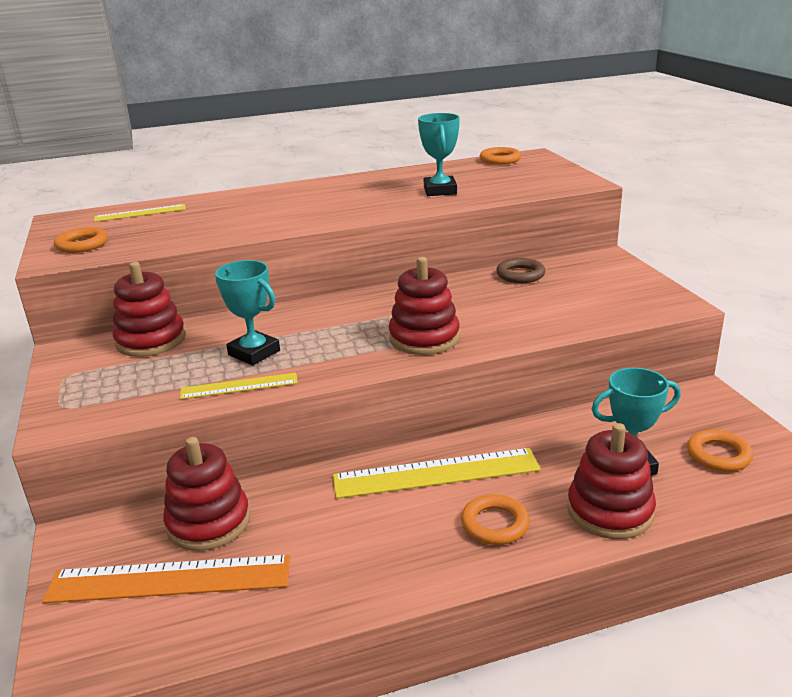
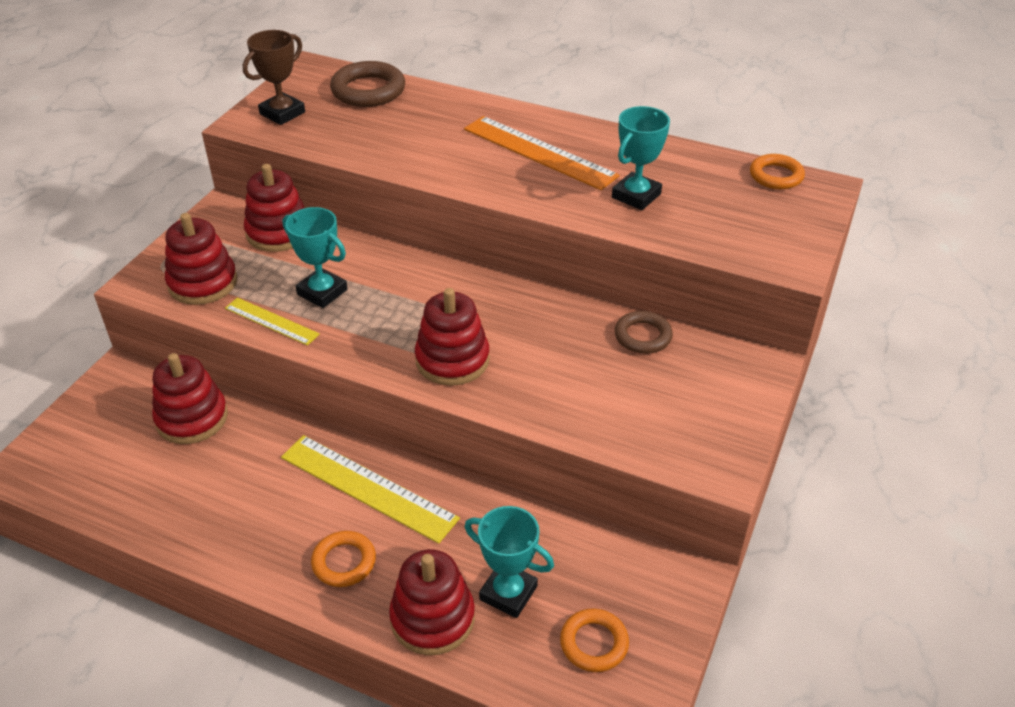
camera: 40 degrees right, 15 degrees up
(82, 245) = (282, 113): orange ring -> brown trophy
(128, 396) = (203, 283): none -> red stacking toy
(140, 213) = (368, 90): yellow ruler -> brown ring
(169, 579) = (126, 447): orange ruler -> orange ruler (539, 152)
(254, 353) = (322, 292): turquoise trophy -> turquoise trophy turned 45 degrees counterclockwise

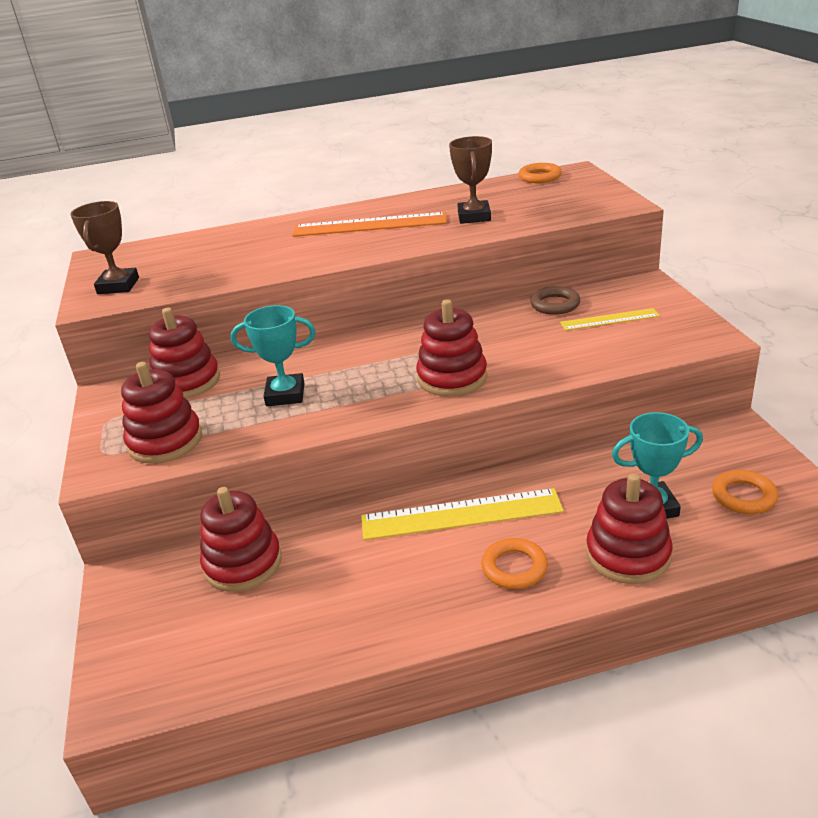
camera: 35 degrees left, 10 degrees down
(271, 321) = (270, 431): yellow ruler -> yellow ruler (609, 319)
(368, 90) = (175, 248): brown ring -> none
(636, 196) = (474, 217): turquoise trophy -> brown trophy

